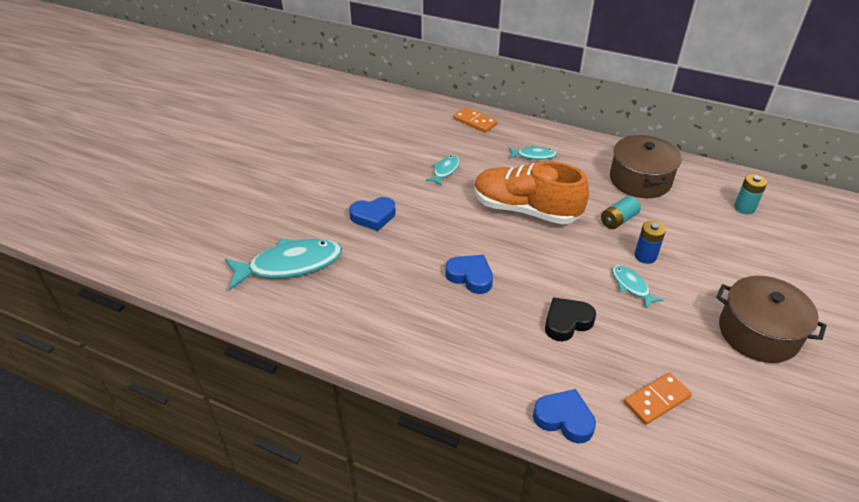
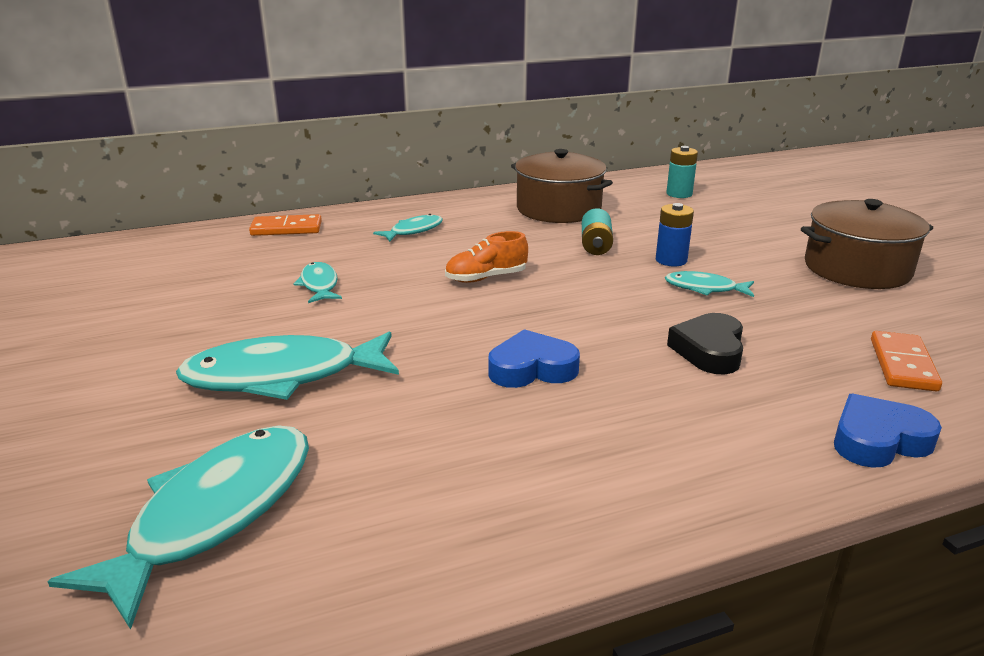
camera: 45 degrees left, 15 degrees down
(373, 216) = (283, 376): blue heart -> turquoise fish
(525, 210) = (486, 278): orange shoe -> orange shoe, size x0.48

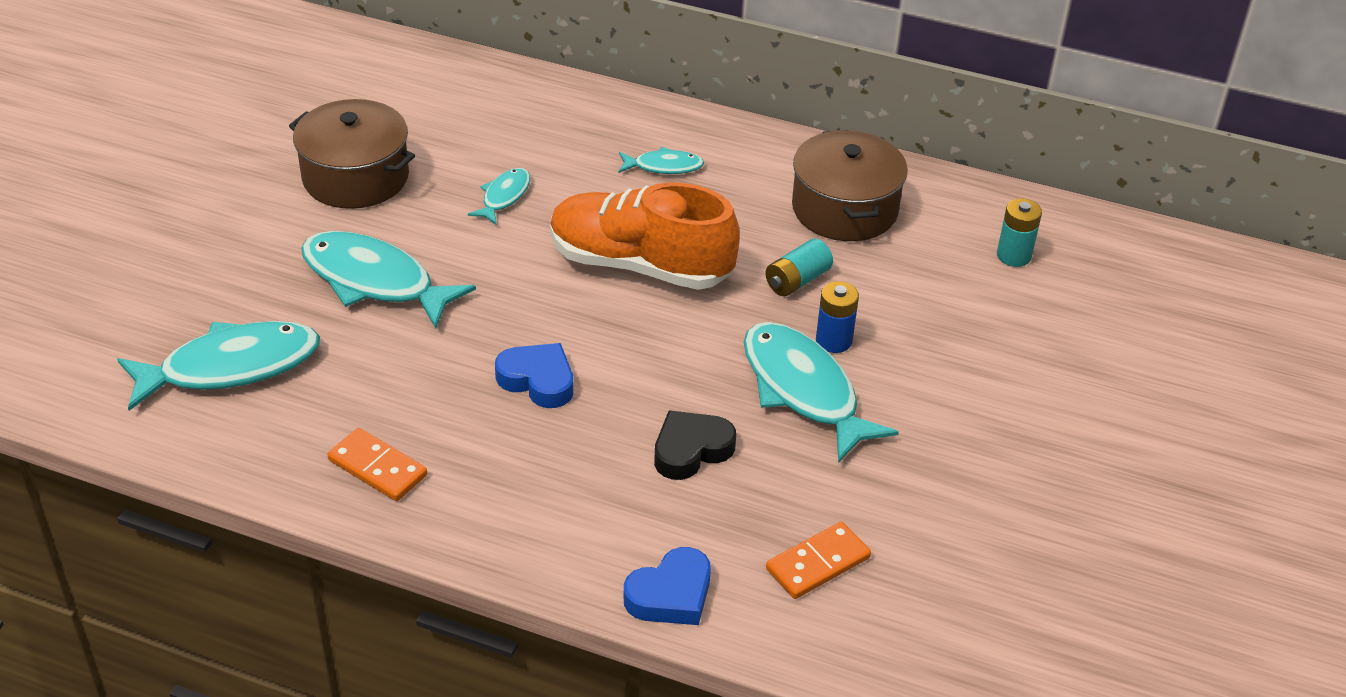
camera: 40 degrees right, 15 degrees up
(286, 229) = (562, 103): orange domino -> orange domino (377, 468)
(486, 278) = (640, 265): orange shoe -> orange shoe, size x2.10
(704, 288) = (803, 390): turquoise fish -> turquoise fish, size x1.99
(857, 269) = (995, 459): brown pot -> brown pot (356, 177)
(878, 440) = (671, 595): blue heart -> blue heart turned 120 degrees clockwise

